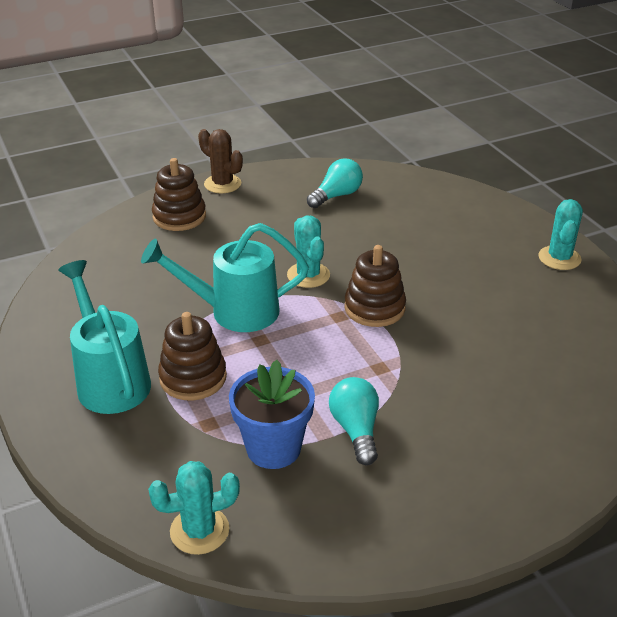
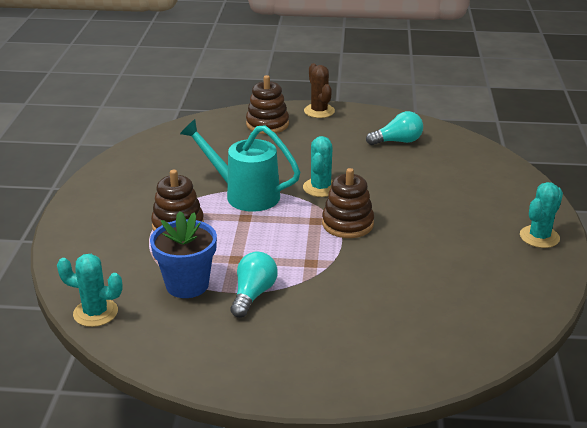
camera: 30 degrees right, 5 degrees down
(110, 380) = (126, 209): turquoise watering can -> none

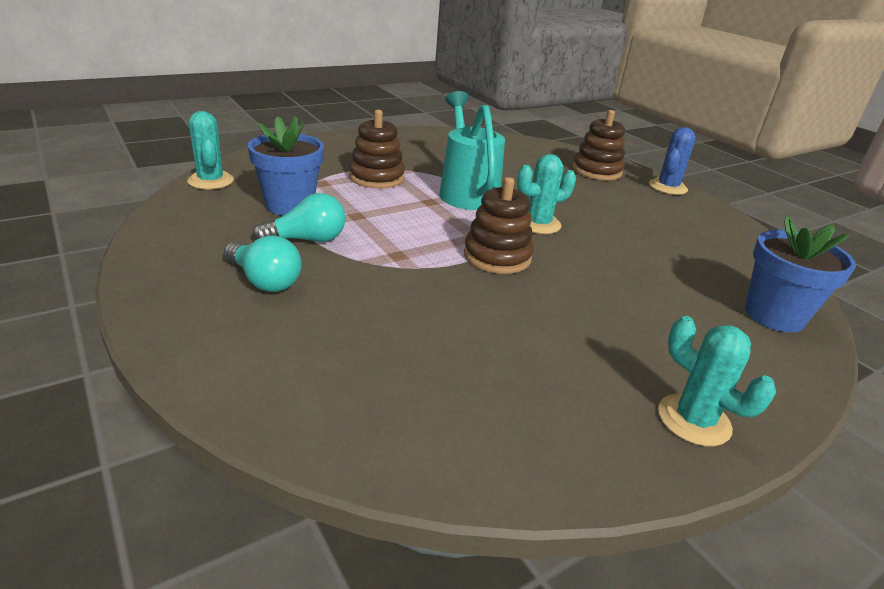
camera: 50 degrees right, 0 degrees up
(319, 111) = (667, 187): brown cactus -> blue cactus
(397, 141) = (702, 243): turquoise light bulb -> turquoise light bulb (265, 281)
(483, 164) = (774, 315): none -> blue flower pot
(539, 237) = (693, 420): turquoise cactus -> turquoise cactus turned 45 degrees clockwise

